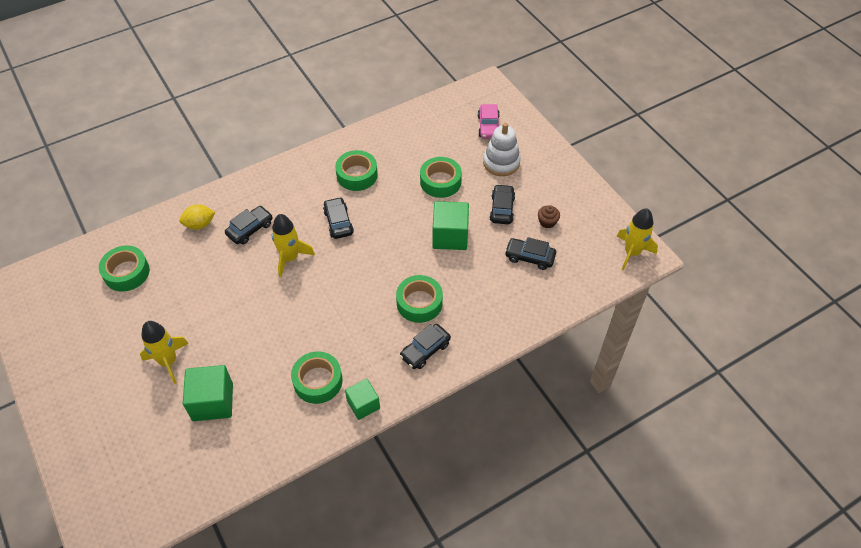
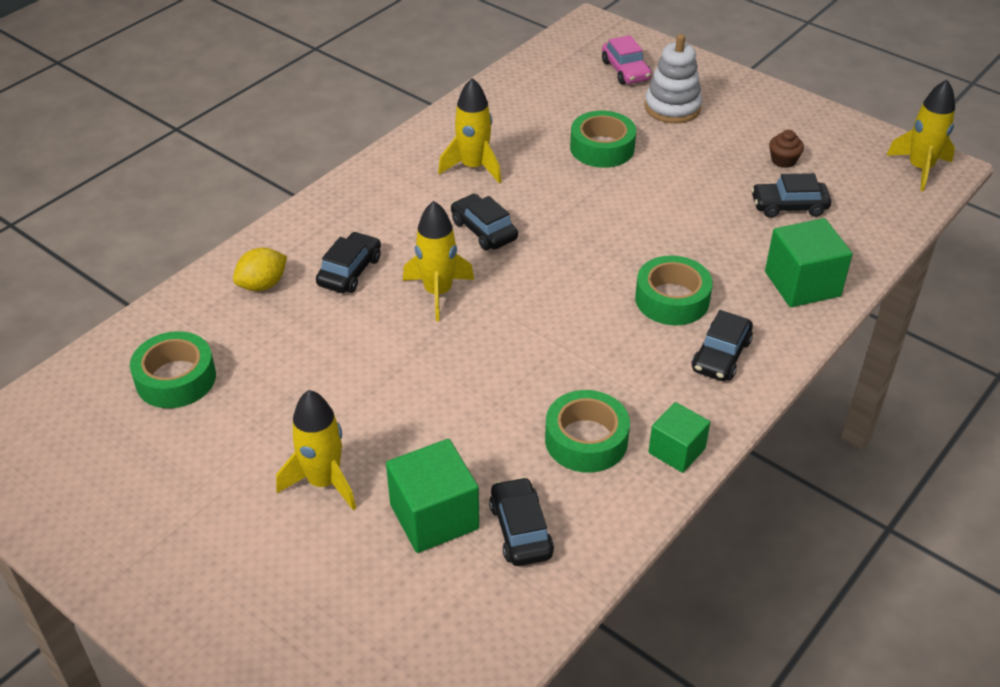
camera: 20 degrees left, 10 degrees down
(357, 175) = (473, 167): green tape -> yellow rocket
(450, 236) = (660, 208): green cube -> green cube (802, 284)
(502, 209) = (710, 160): black car -> black car (520, 530)

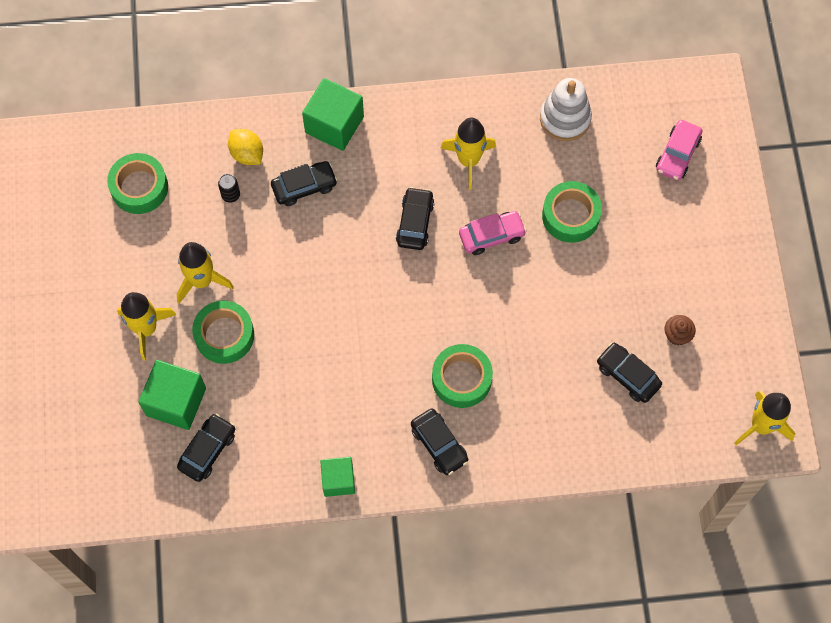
camera: 45 degrees right, 25 degrees up
(262, 285) = (247, 154): yellow lemon -> yellow lemon turned 45 degrees clockwise
(283, 322) = (230, 195): none -> black can
(438, 292) = (335, 249): yellow rocket -> yellow rocket (202, 280)
(559, 197) = (491, 235): none -> pink car
(586, 440) = (300, 428): green tape -> green tape (224, 335)
(672, 107) = (664, 220): white stacking toy -> white stacking toy (565, 118)
(721, 355) = (439, 444): black car -> black car turned 105 degrees counterclockwise
(802, 284) = (553, 441): green cube -> green cube (334, 124)

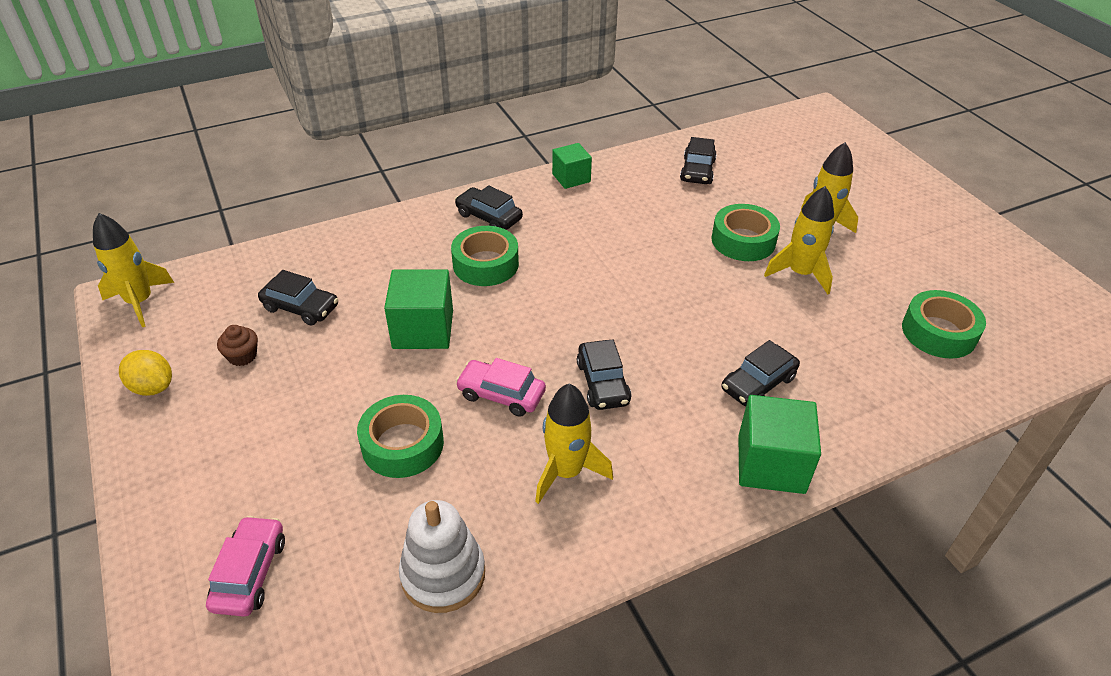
camera: 160 degrees right, 25 degrees down
(176, 402) = (749, 191): green cube -> green cube (423, 329)
(230, 195) = (835, 352): black can -> none
(247, 154) = (852, 398): yellow lemon -> yellow lemon (152, 387)
(491, 235) = (501, 394): pink car -> pink car turned 60 degrees clockwise

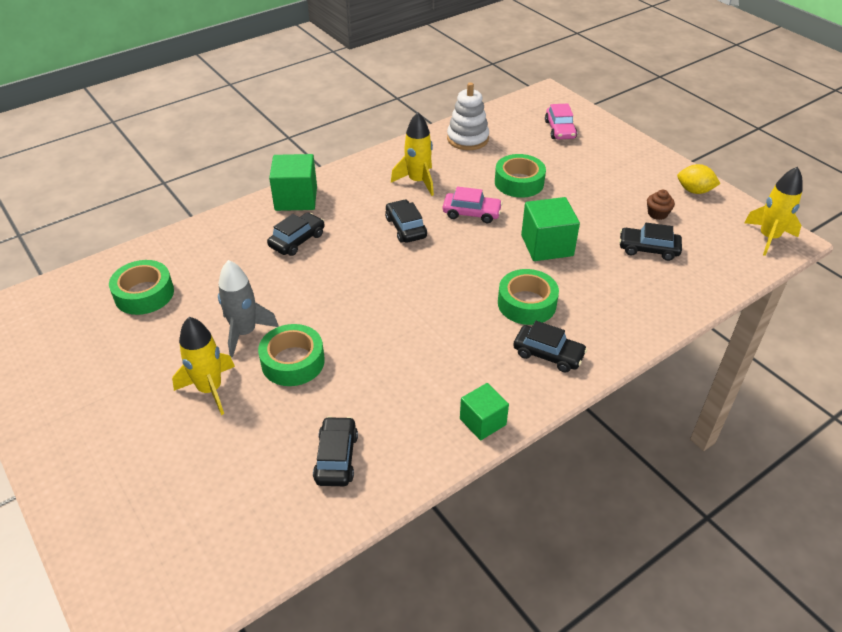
camera: 170 degrees right, 0 degrees up
(800, 274) = (244, 332): yellow rocket -> grey rocket

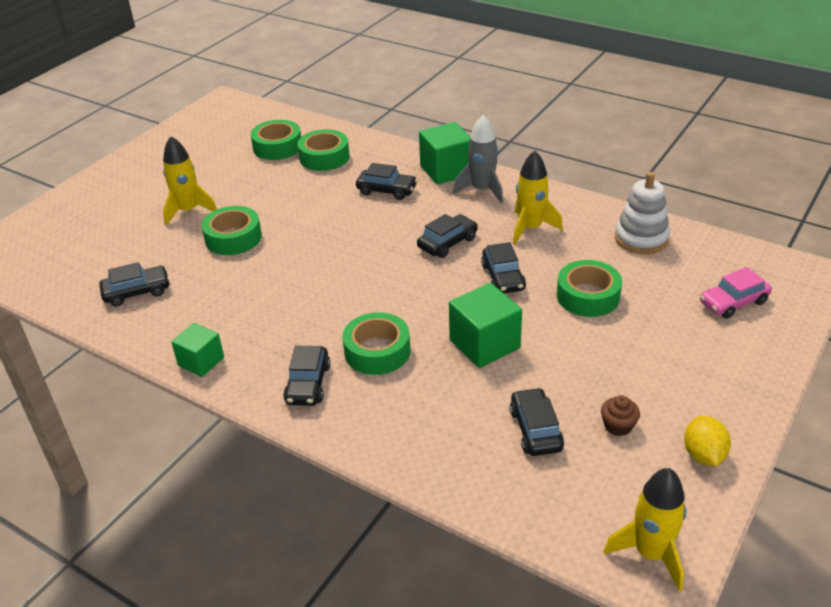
camera: 70 degrees right, 5 degrees down
(199, 265) = (324, 157): none -> green tape
(244, 332) = (256, 204): grey rocket -> grey rocket (482, 190)
(471, 213) = (503, 277): pink car -> black car

